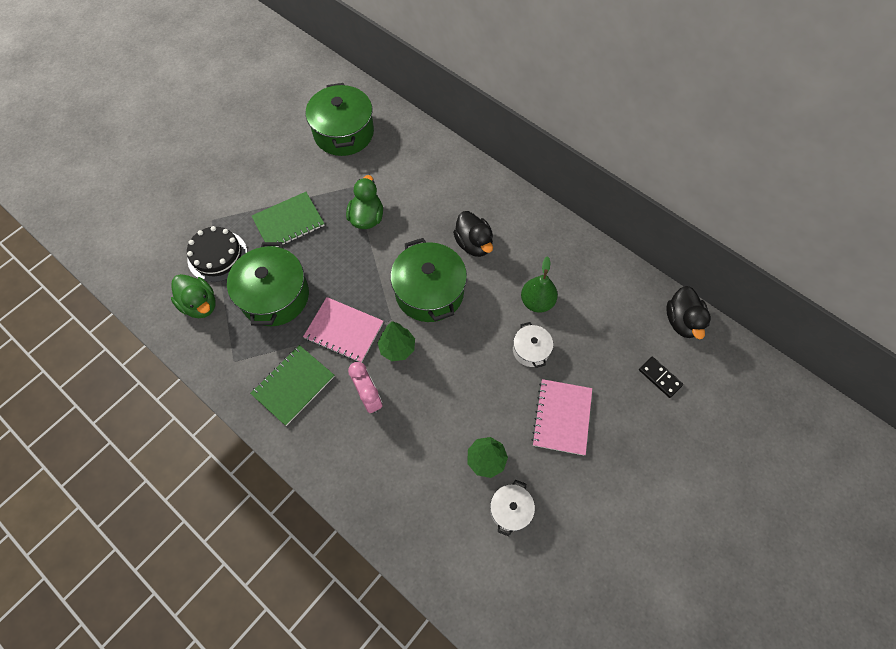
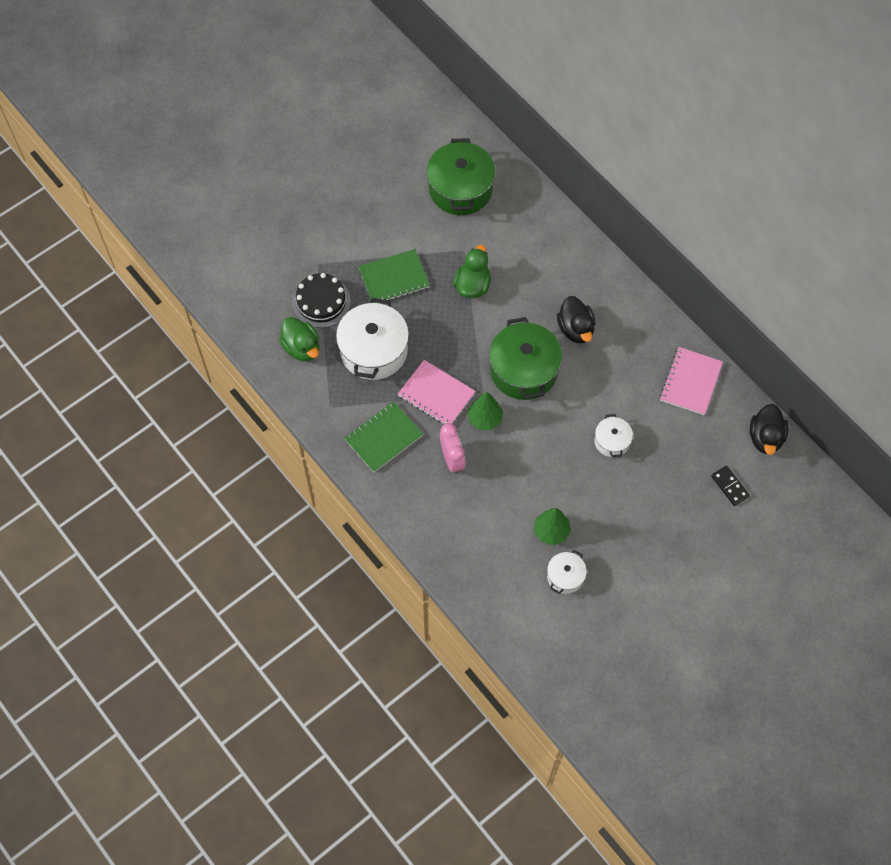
camera: 10 degrees right, 0 degrees up
(275, 296) = (373, 351): green pot -> white pot
(537, 302) = (627, 396): green pear -> none
(562, 417) = (628, 506): pink notebook -> pink notebook (690, 382)

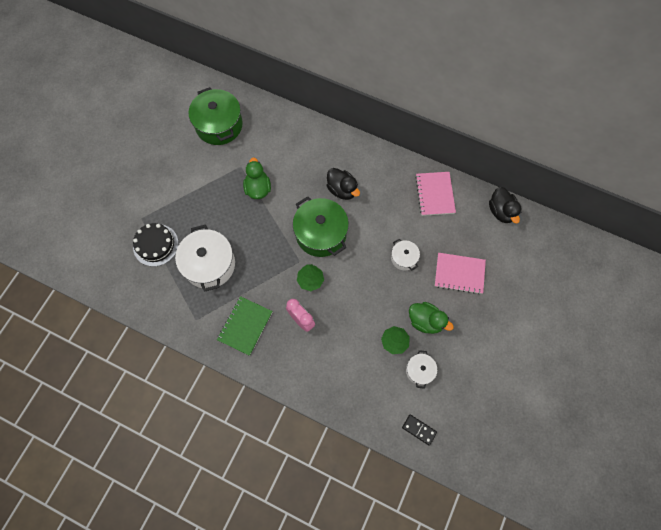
camera: 25 degrees left, 5 degrees up
(302, 348) = (156, 285): green duck -> green duck (425, 321)
(394, 278) = (200, 206): green notebook -> none
(436, 394) = (268, 277): pink notebook -> pink notebook (459, 274)
(729, 486) = (495, 255): black domino -> black domino (419, 430)

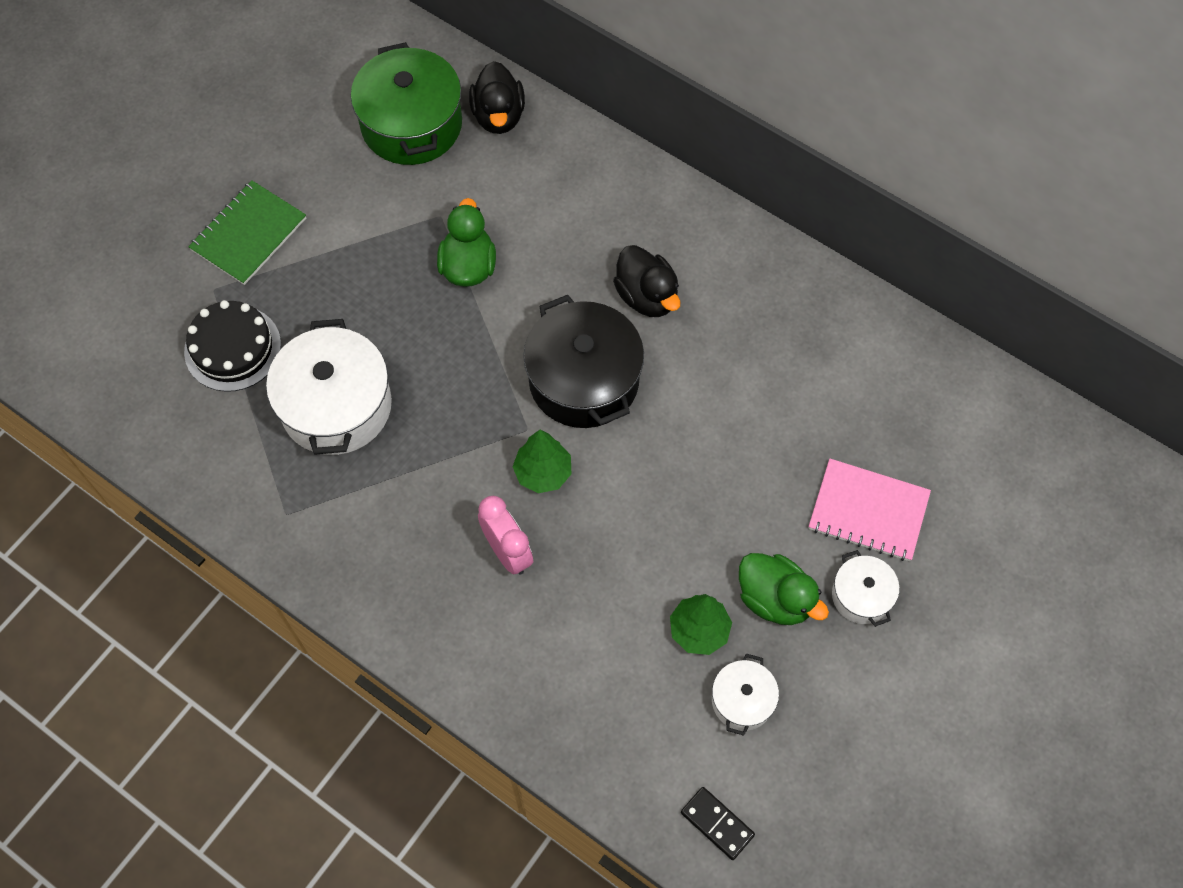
camera: 10 degrees right, 5 degrees down
(245, 326) = (386, 544): green notebook -> green notebook (248, 234)
(321, 234) = (584, 380): green pot -> black pot
(404, 258) = (753, 459): white pot -> white pot (861, 596)
(435, 194) = (846, 336): pink notebook -> none
(501, 211) = (985, 395): black duck -> black duck (498, 116)

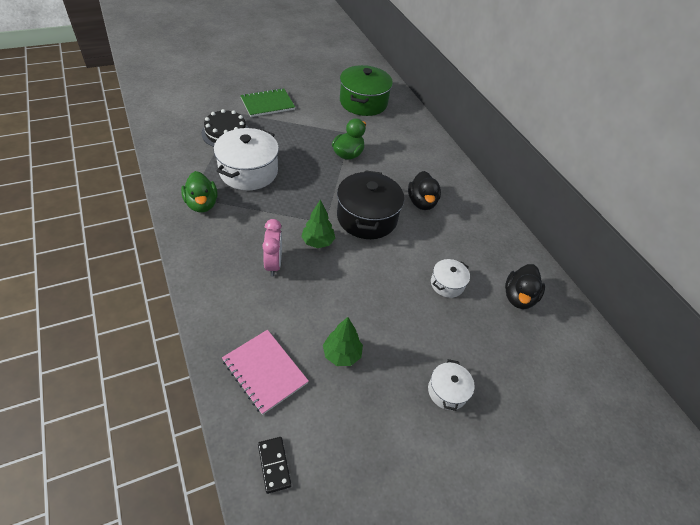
camera: 25 degrees right, 15 degrees down
(498, 116) = (402, 115): black duck -> black duck (518, 297)
(742, 700) = (339, 405): white pot -> white pot (447, 284)
(775, 599) = (395, 363): green duck -> green duck (202, 204)
(868, 511) = (478, 351): pink notebook -> pink notebook (264, 372)

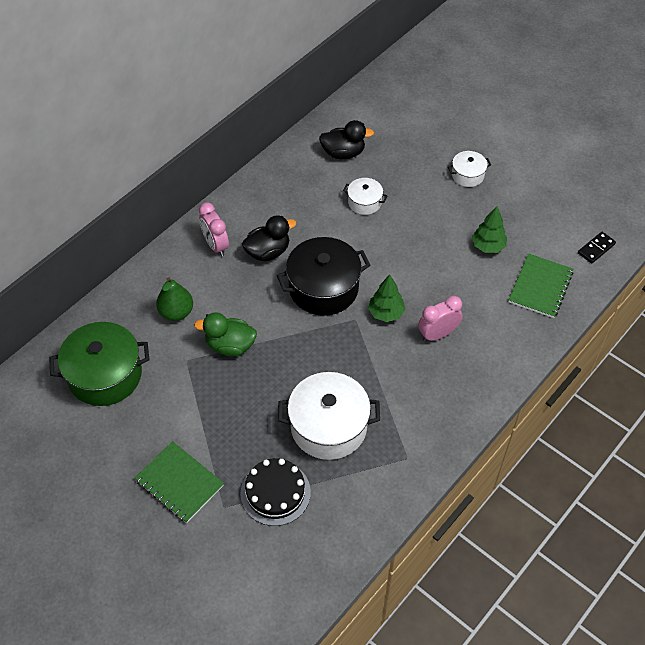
camera: 110 degrees left, 5 degrees up
(202, 204) = (409, 439): green duck -> none
(264, 372) = (540, 287): pink notebook -> green notebook
(392, 142) = (176, 312): none -> green pear
(443, 179) = (215, 245): none -> pink clock

